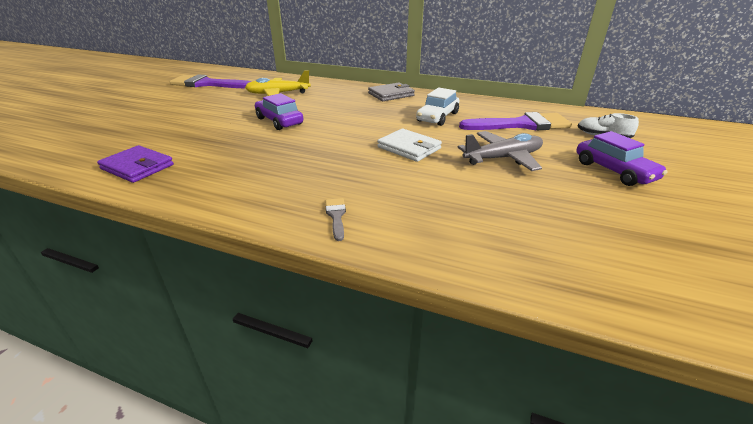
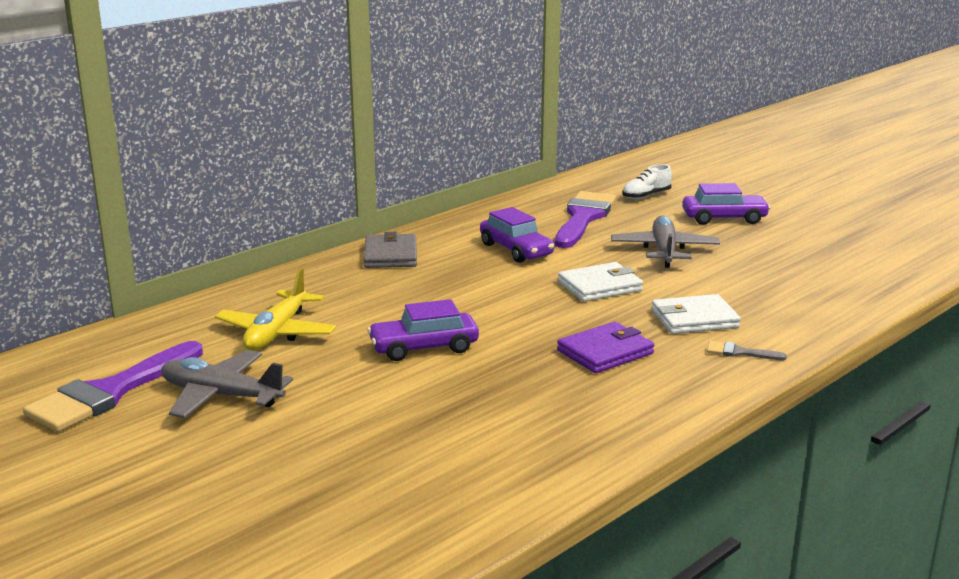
camera: 65 degrees left, 10 degrees down
(137, 167) = (516, 467): purple wallet -> purple wallet (605, 352)
(209, 98) = (221, 396): none -> grey plane
(385, 188) = (694, 319): none -> white wallet
(437, 117) = (516, 250): white car -> purple car

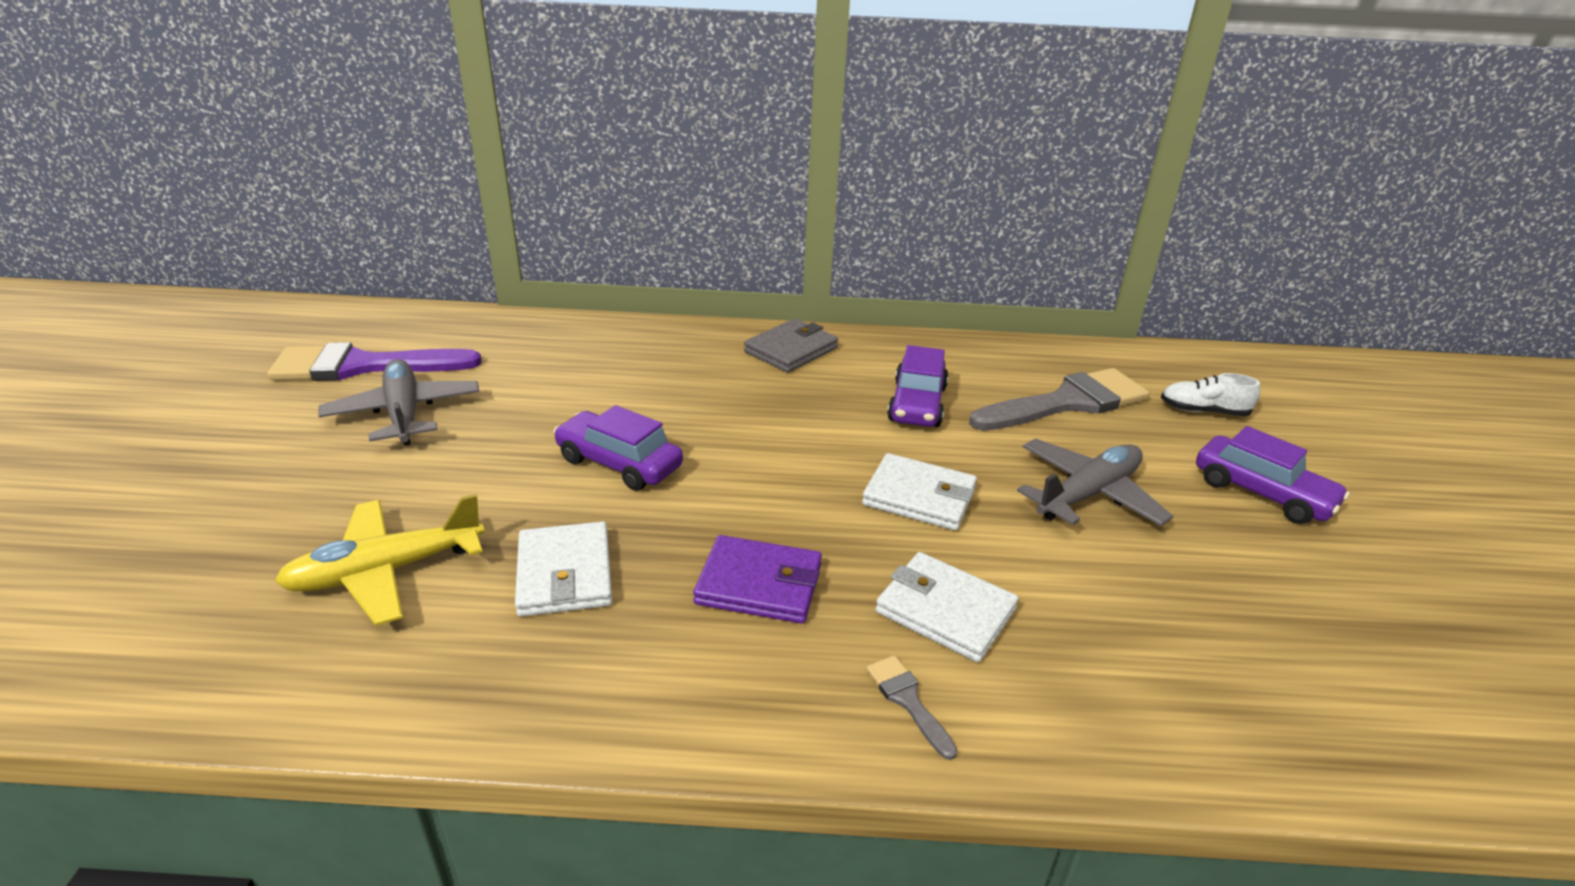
camera: 45 degrees right, 10 degrees up
(277, 333) = (555, 378): yellow plane -> yellow plane (386, 571)
(510, 398) = (564, 573): none -> white wallet
(583, 218) = (1067, 403): purple brush -> grey brush

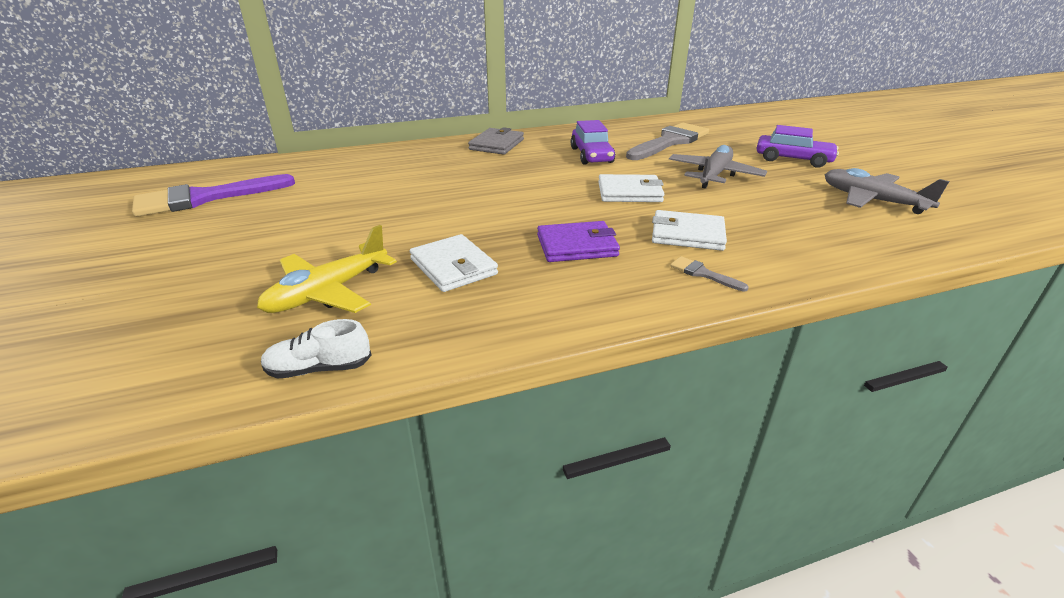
camera: 20 degrees left, 0 degrees up
(404, 413) = (262, 215): grey plane -> grey plane (872, 200)
(619, 463) = (438, 211): purple car -> none
(1203, 411) = (738, 134): white shoe -> white shoe (319, 368)

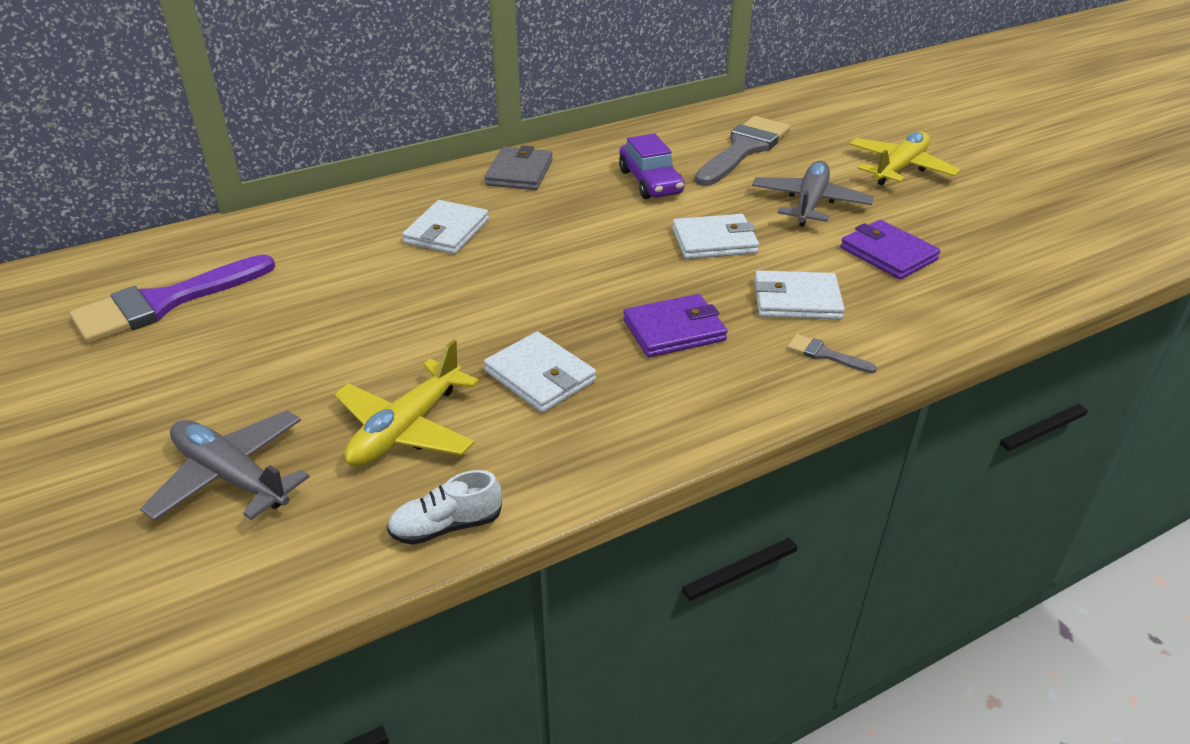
camera: 10 degrees left, 5 degrees up
(427, 173) = (447, 231): none -> white wallet
(774, 210) = (888, 254): none -> purple wallet
(793, 159) = (900, 168): purple car -> yellow plane
(872, 200) = (996, 227): grey plane -> grey plane (231, 476)

